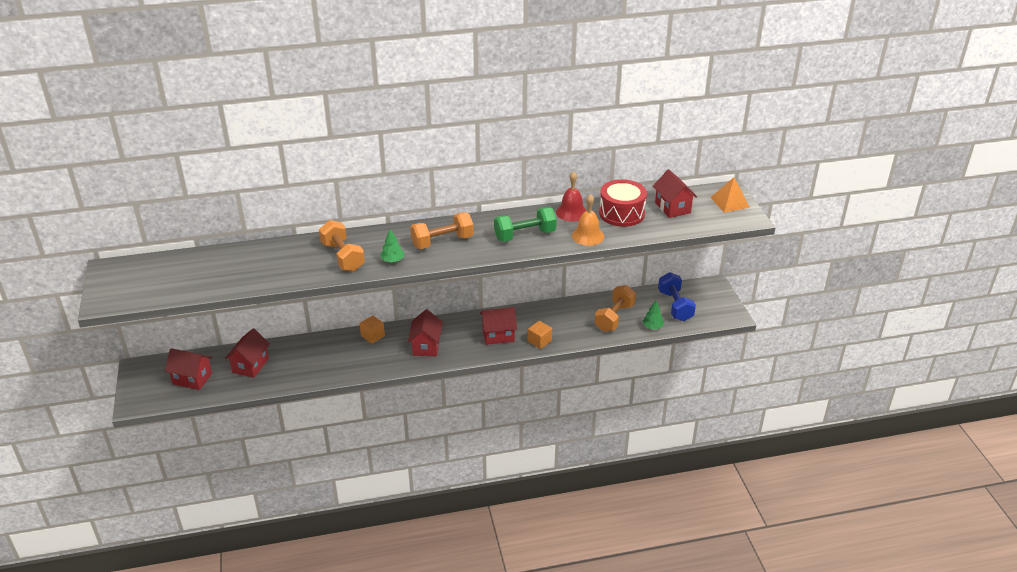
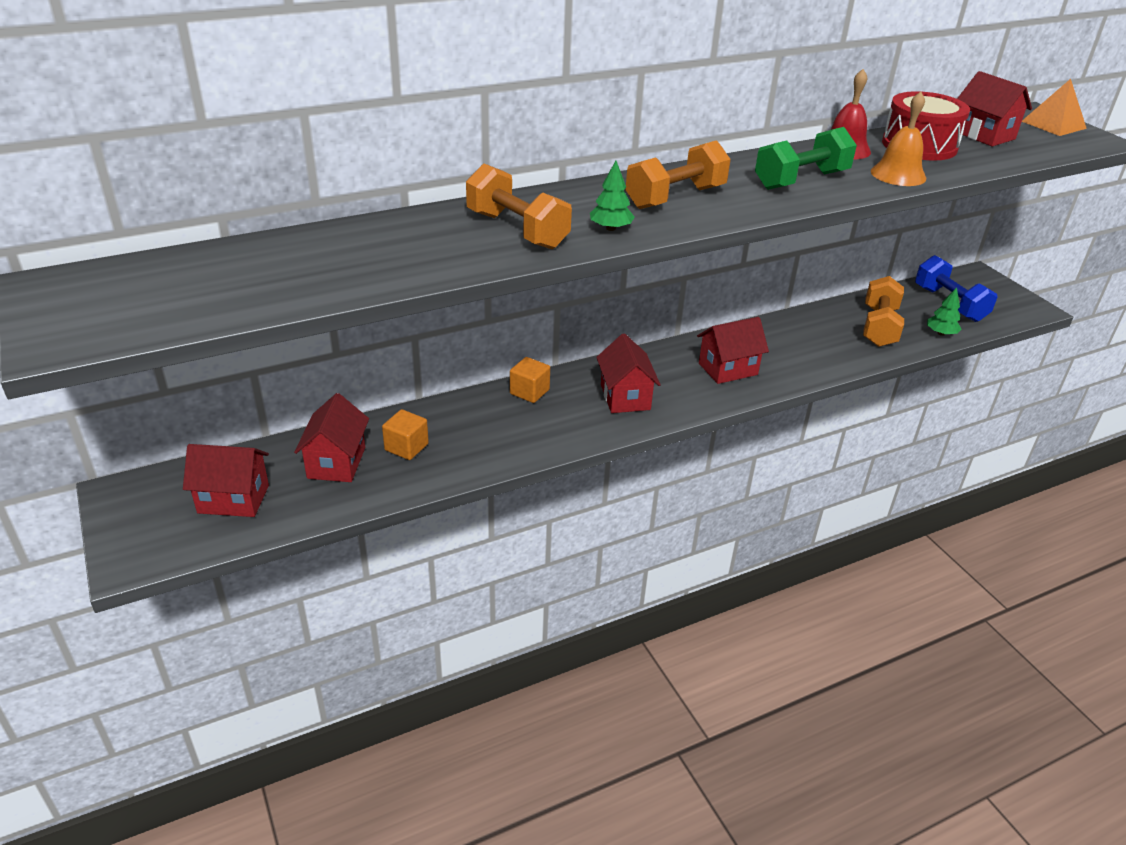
camera: 15 degrees left, 0 degrees up
(539, 341) = (795, 370): orange cube -> orange cube (406, 447)

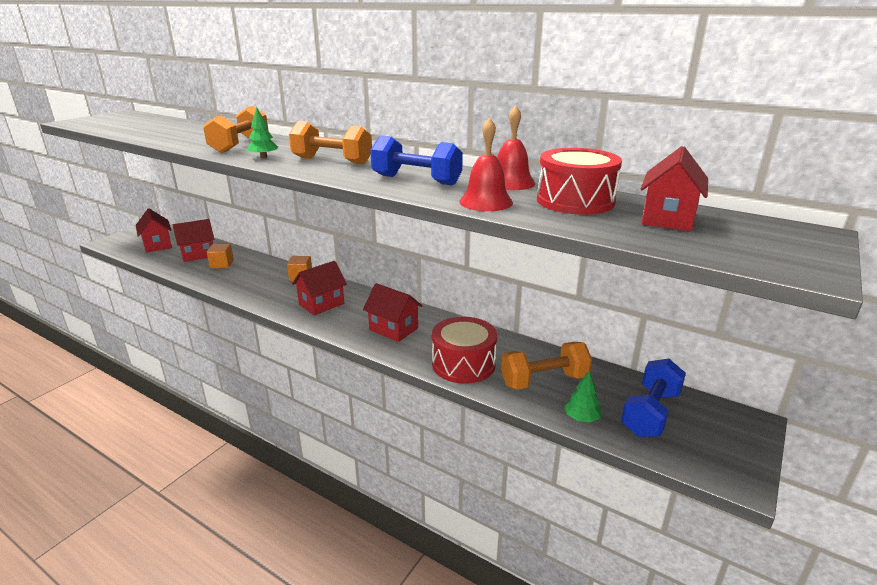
camera: 60 degrees right, 10 degrees down
(801, 180) = (416, 180): green dumbbell -> blue dumbbell
(825, 354) = (463, 364): none -> red drum
(898, 174) = (486, 202): orange bell -> red bell
(1053, 124) = (793, 244): orange pyramid -> none

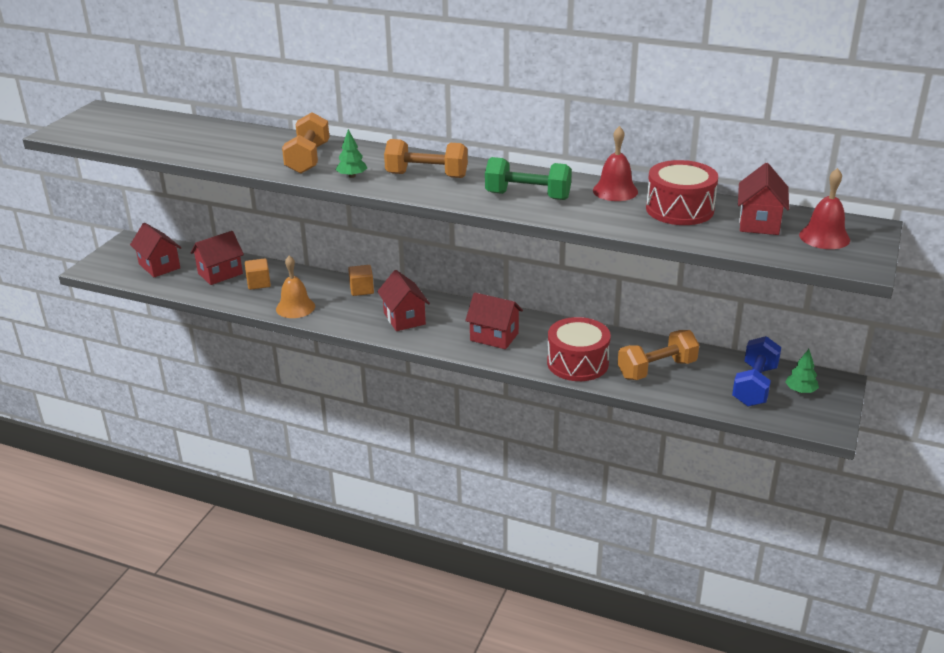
camera: 10 degrees left, 5 degrees up
(236, 285) = (295, 307): none -> orange bell
(321, 304) = (404, 318): red house -> red house turned 60 degrees counterclockwise
(416, 180) = (527, 196): blue dumbbell -> green dumbbell
(486, 202) = (604, 218): red bell -> red bell (824, 237)
(581, 418) = (697, 397): green tree -> green tree (800, 391)

